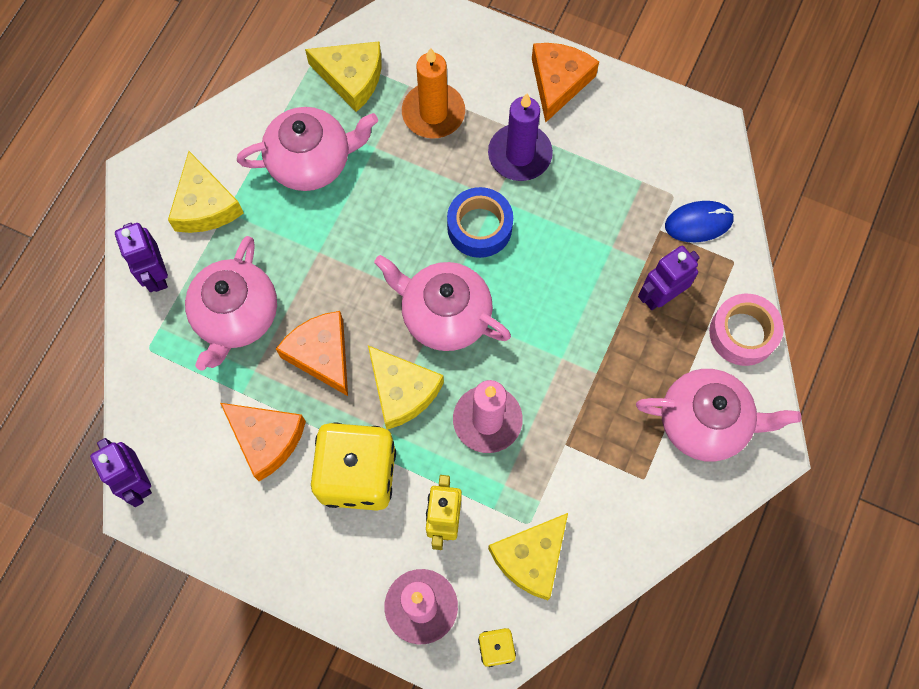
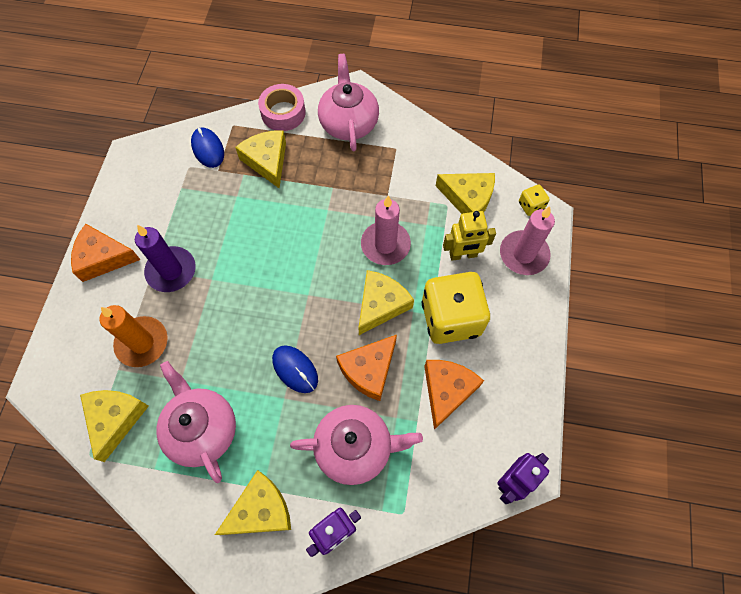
camera: 105 degrees left, 5 degrees down
(349, 271) = (295, 369): none -> blue mouse
(444, 314) = (314, 291): pink teapot -> none
(479, 227) = (238, 284): blue tape -> none
(661, 295) = (267, 161): purple robot -> yellow cheese

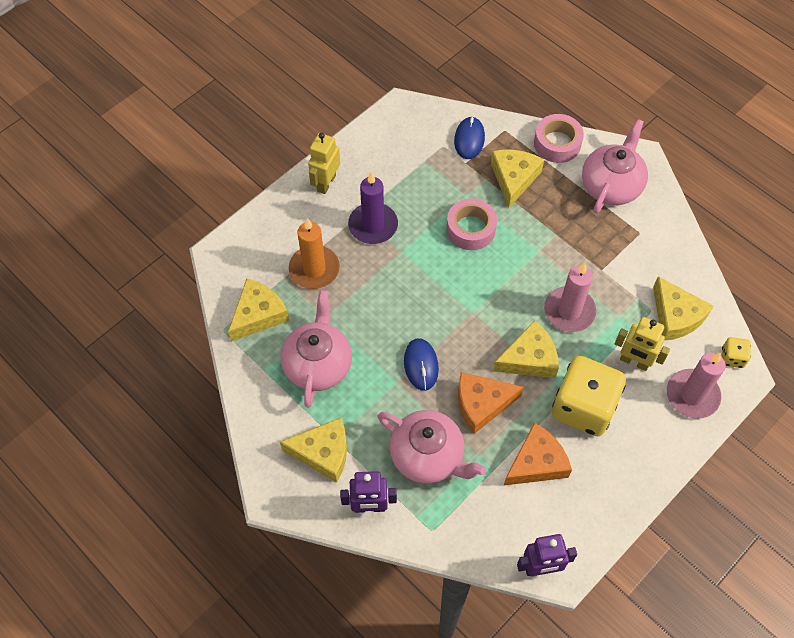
camera: 35 degrees right, 5 degrees down
(103, 258) = (326, 183): orange cheese -> yellow robot
(259, 224) = (471, 229): none -> pink tape

